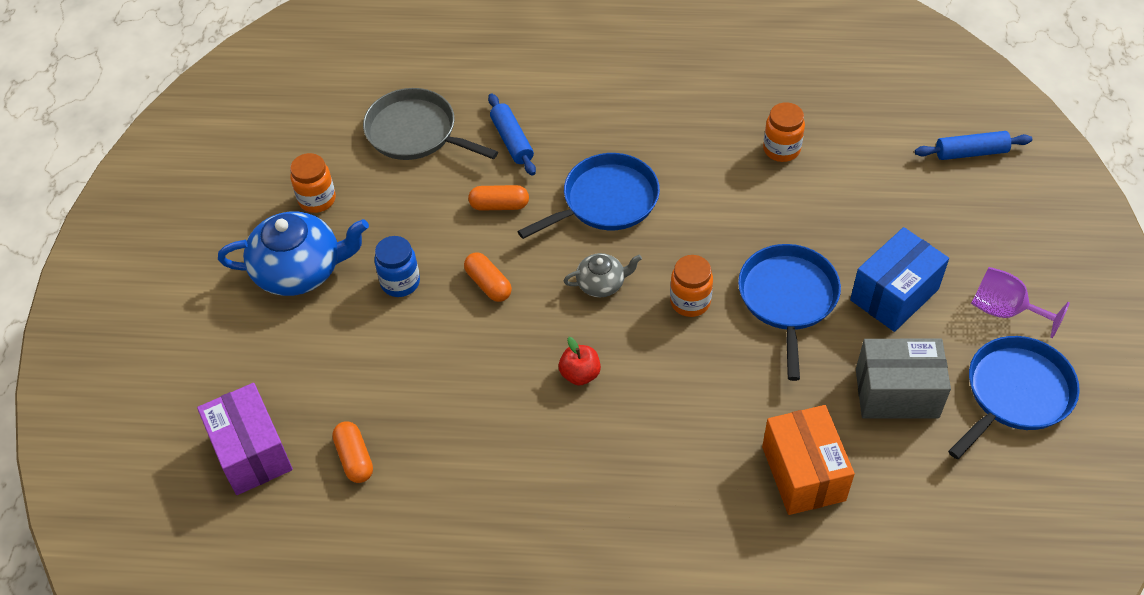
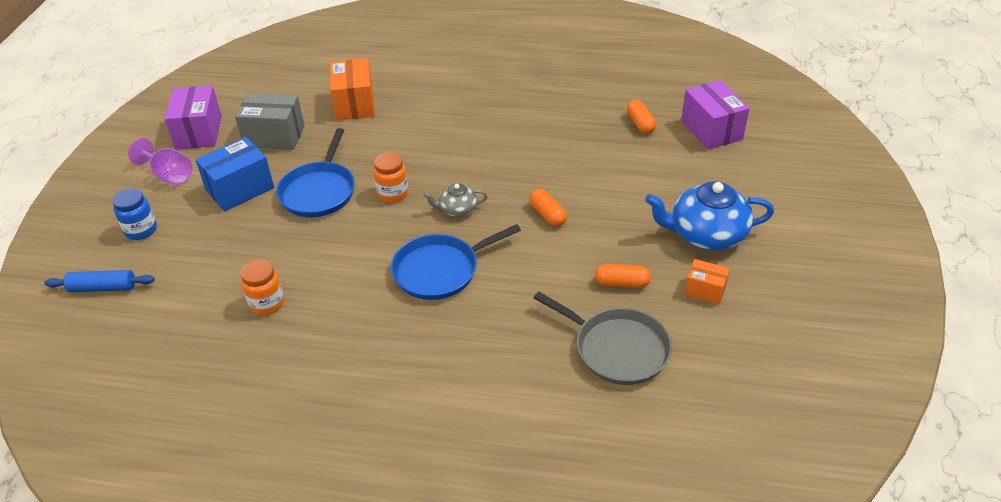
camera: 175 degrees left, 10 degrees down
(317, 200) = (705, 290): orange jar -> orange box
(400, 282) = (620, 220): blue jar -> blue jar (141, 230)
(499, 205) = (535, 273): orange capsule -> orange capsule (622, 283)
(512, 140) = (519, 332): blue rolling pin -> none
(580, 374) = (484, 157): red apple -> none
(1015, 394) = (199, 132): blue pan -> purple box

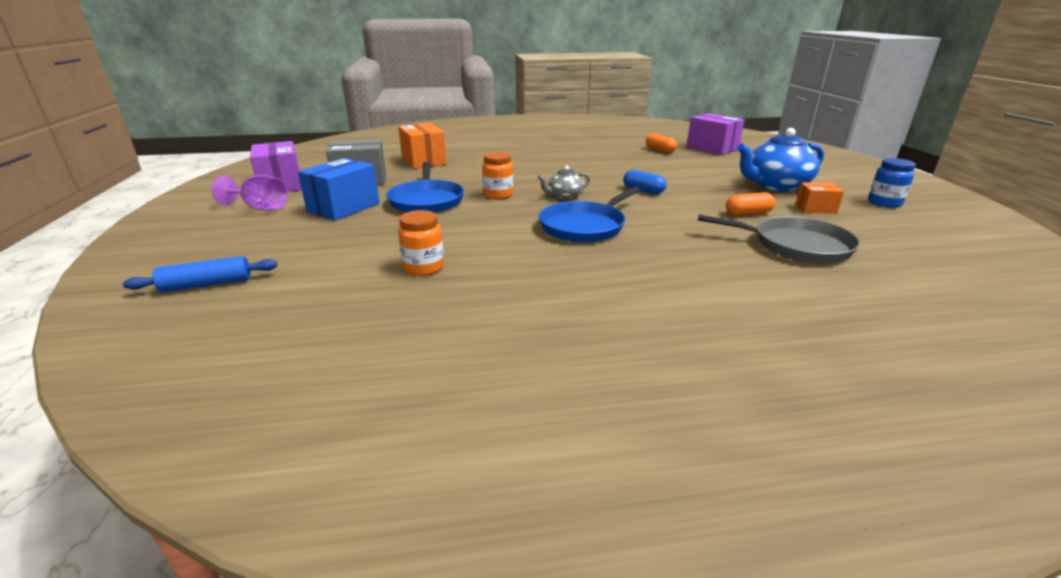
camera: 20 degrees left, 15 degrees down
(141, 230) = (242, 241): blue jar -> blue jar (884, 203)
(547, 215) = (643, 190): orange capsule -> blue capsule

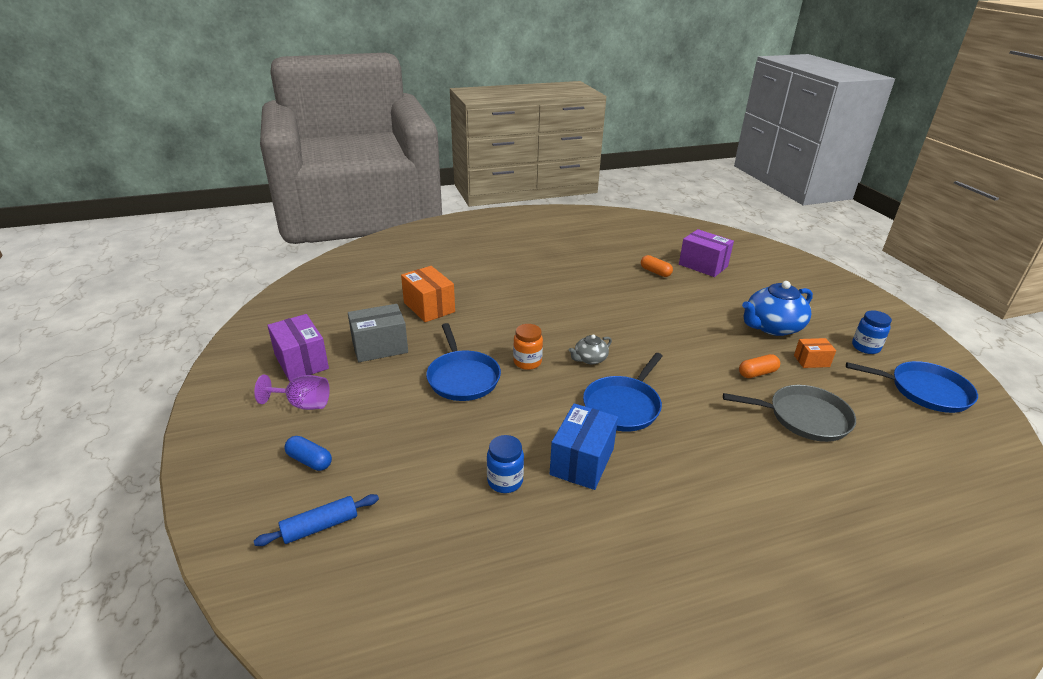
camera: 10 degrees left, 5 degrees up
(344, 207) = (386, 396): blue box -> blue box (582, 461)
(424, 268) = (505, 481): orange jar -> blue jar
(643, 190) = (658, 344): blue capsule -> blue capsule (310, 460)
(956, 235) = (924, 391): none -> blue pan

